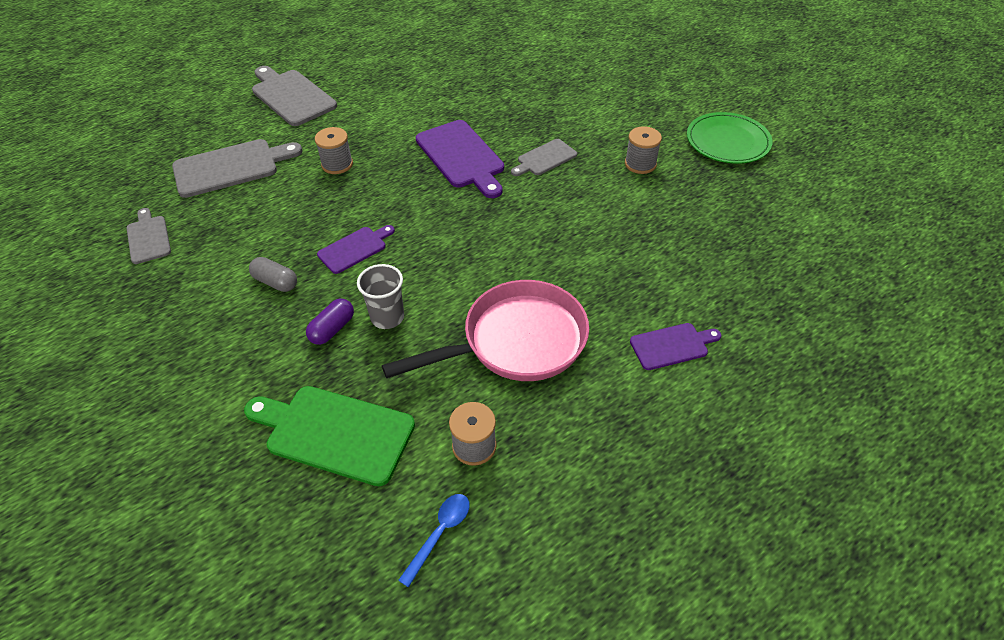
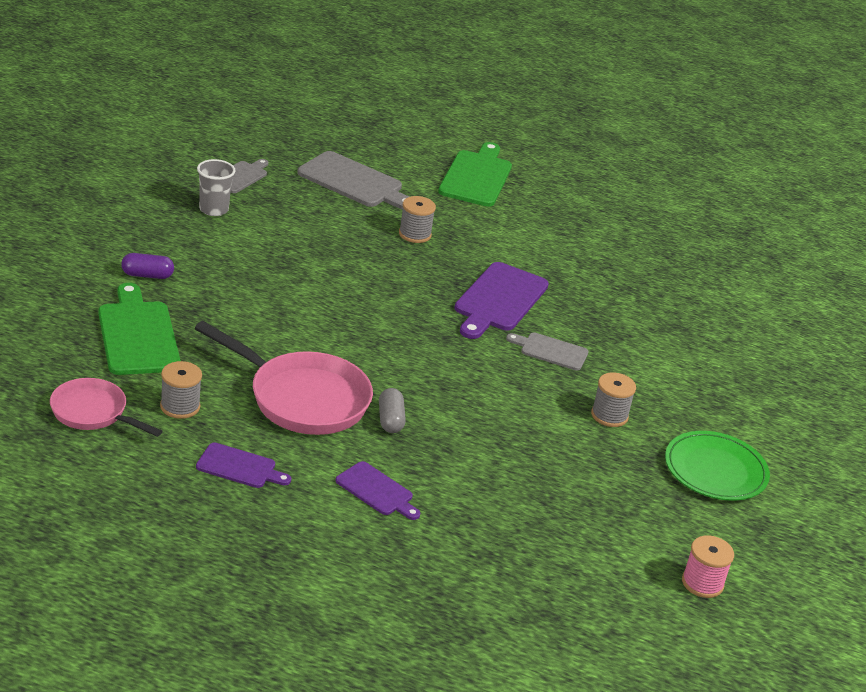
camera: 50 degrees right, 15 degrees down
(276, 282) = (252, 254): grey capsule -> grey capsule (390, 420)
(291, 96) = (476, 177): grey cutting board -> green cutting board
(332, 329) = (231, 299): purple capsule -> purple capsule (147, 275)
(354, 249) = (324, 279): purple cutting board -> purple cutting board (239, 467)
(387, 317) = (267, 322): grey cup -> grey cup (213, 209)
(440, 534) = (93, 413): blue spoon -> pink pan
(850, 205) = (702, 583): none -> pink spool

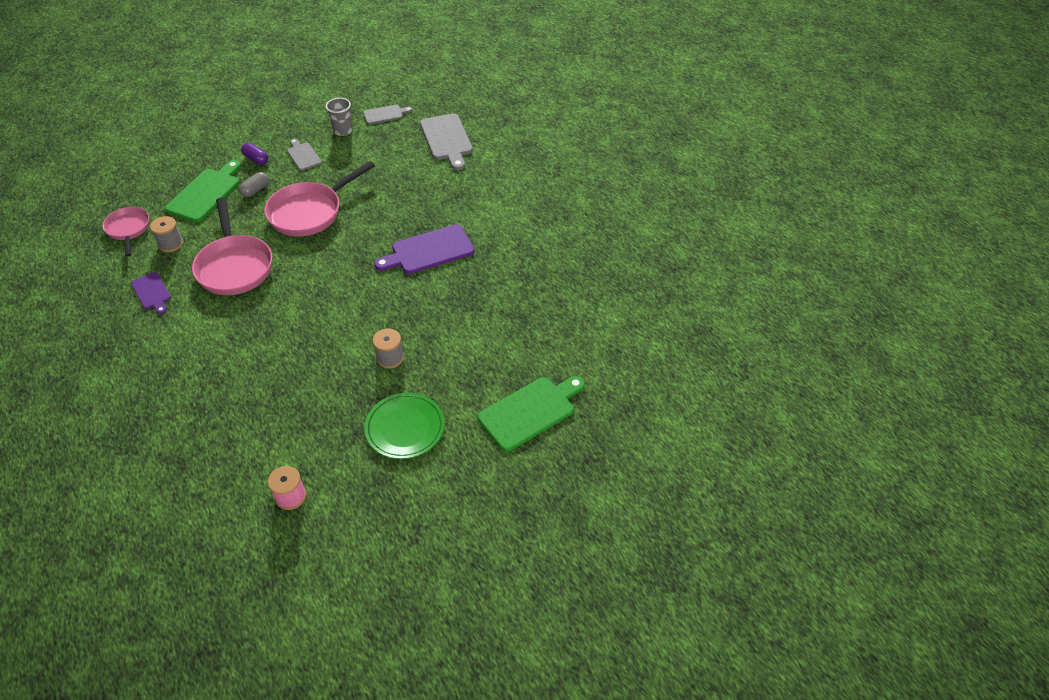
camera: 45 degrees right, 15 degrees up
(306, 309) = (309, 212): none -> pink pan
(377, 491) = (197, 340): purple cutting board -> none
(390, 420) = (261, 300): grey capsule -> grey capsule (255, 190)
(415, 234) = (437, 187): grey spool -> none
(476, 177) = (530, 161): green cutting board -> green cutting board (530, 411)
(551, 351) = (414, 298): grey cutting board -> grey cutting board (303, 155)

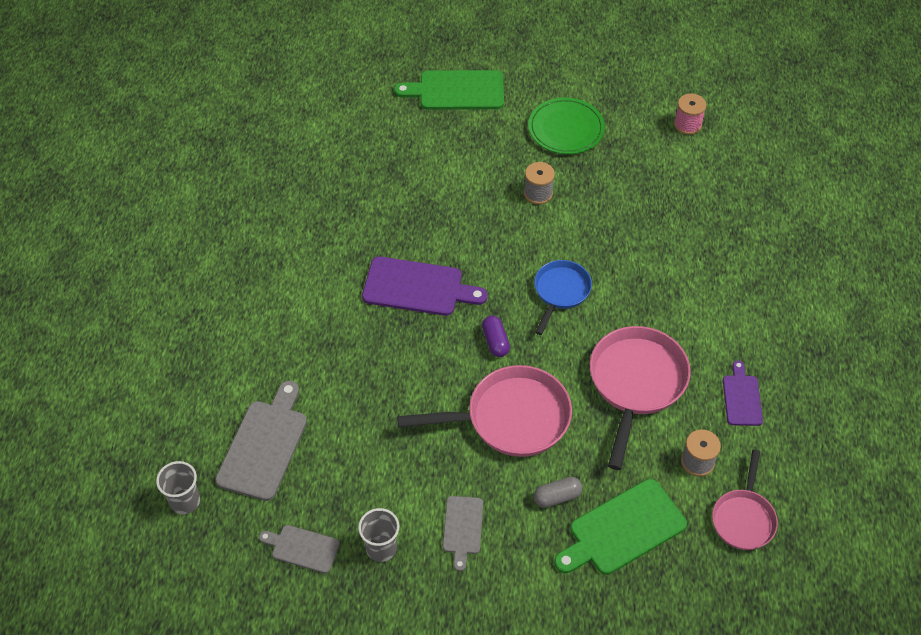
camera: 145 degrees left, 5 degrees up
(256, 159) = (528, 559): purple capsule -> purple capsule (495, 342)
(323, 296) = (560, 292): none -> blue pan
(464, 104) = (185, 501): none -> grey cup

